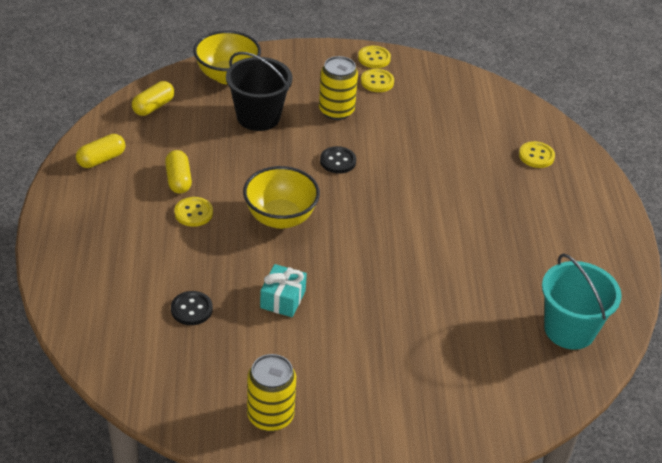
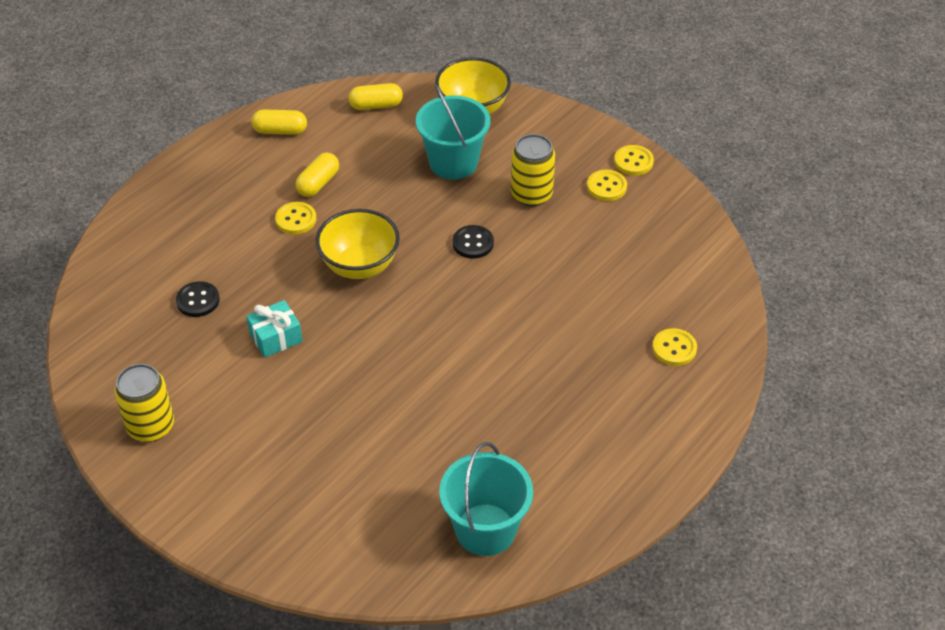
camera: 45 degrees right, 5 degrees up
(258, 117) = (453, 162): black bucket -> turquoise bucket

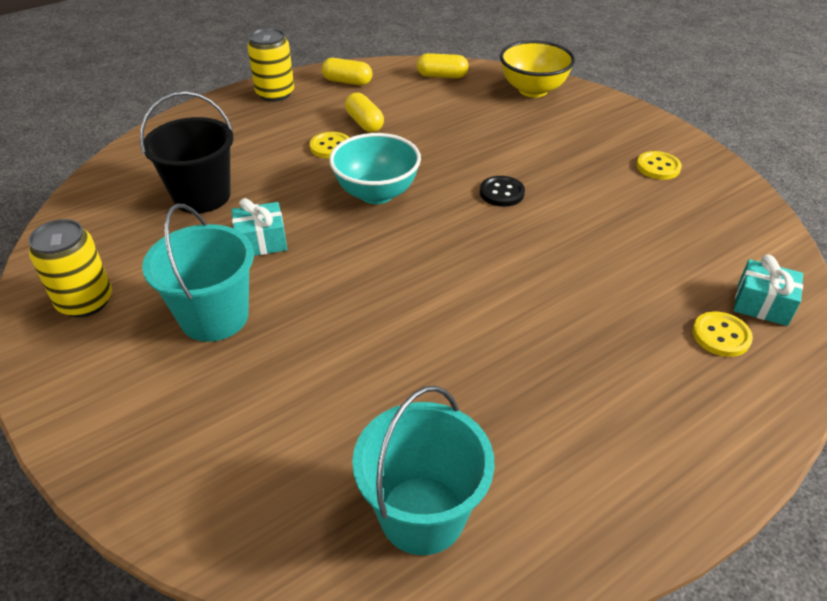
camera: 15 degrees right, 5 degrees down
(198, 300) = (202, 196): black button -> black bucket
(318, 183) = (364, 123): yellow capsule -> yellow capsule turned 75 degrees counterclockwise
(360, 266) = (376, 193): yellow bowl -> turquoise bowl
(453, 162) = (501, 126): turquoise bucket -> turquoise bucket (214, 317)
(531, 194) = (575, 162): yellow can -> yellow can (275, 94)
(633, 161) = (690, 151): yellow button -> none
(703, 313) = (762, 304): none -> turquoise gift

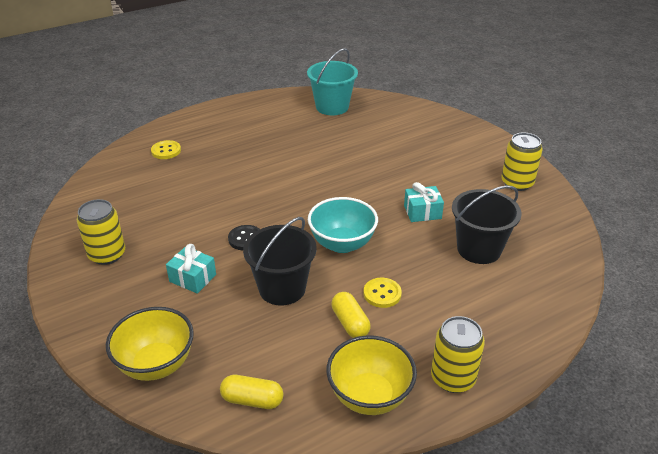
camera: 175 degrees left, 5 degrees down
(214, 317) = (437, 172): turquoise bucket -> none
(347, 82) = (369, 396): yellow capsule -> yellow bowl
(439, 146) = (282, 288): none -> black bucket
(658, 167) = (107, 255): yellow button -> yellow can
(762, 304) = (129, 162): turquoise gift -> turquoise gift (192, 278)

